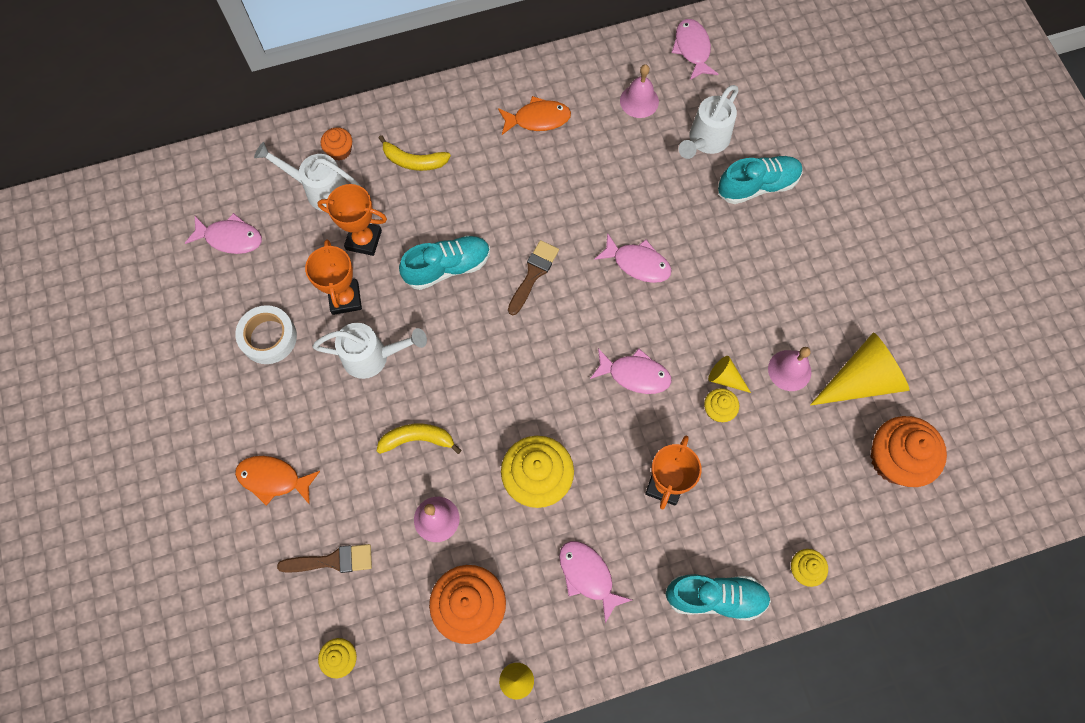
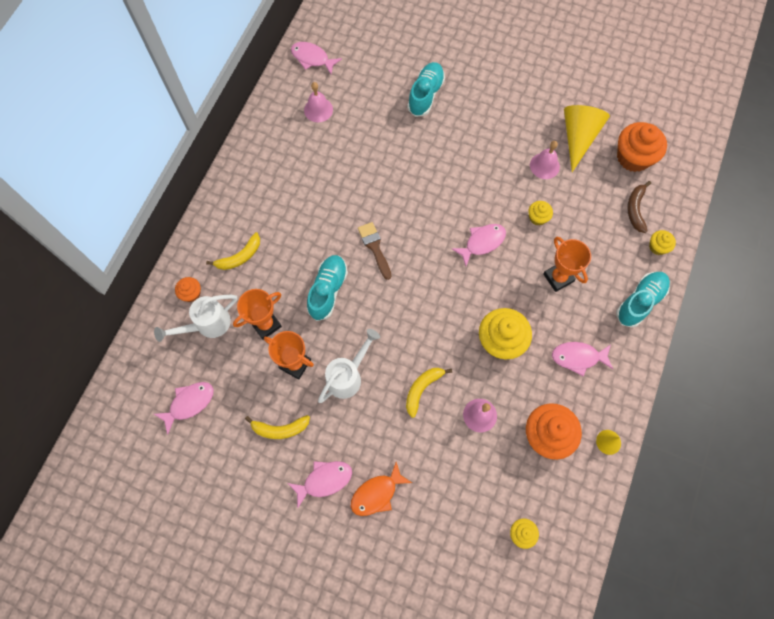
camera: 50 degrees left, 0 degrees up
(268, 337) = (280, 429): white tape -> yellow banana
(332, 560) = (457, 495): brown brush -> none
(538, 119) = (278, 169): orange fish -> none
(637, 263) = (417, 189): pink fish -> pink fish (324, 480)
(705, 141) = (375, 98): white watering can -> none
(725, 378) = (522, 200): yellow cone -> none
(829, 509) = (635, 209): none -> brown banana

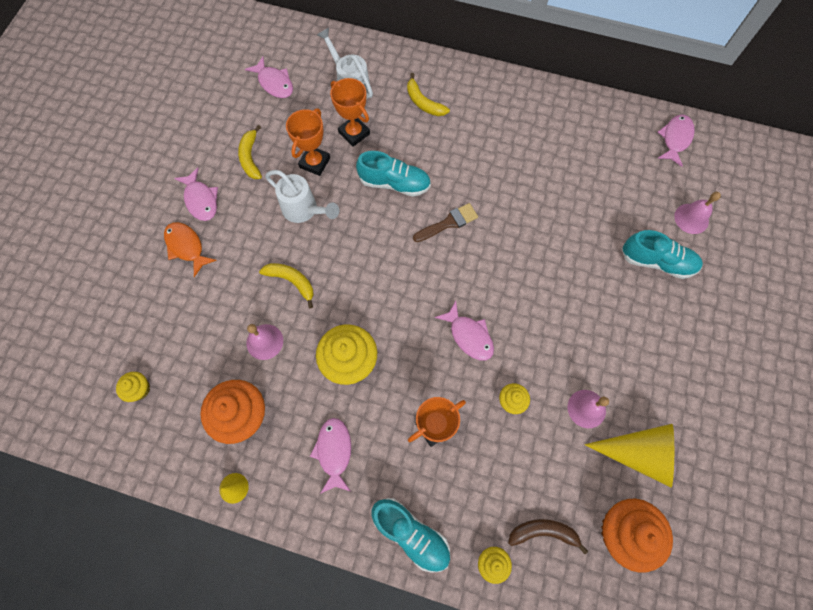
camera: 85 degrees right, 0 degrees up
(191, 293) = (381, 69): orange cupcake -> none
(318, 109) = (609, 152): pink bell -> pink bell (691, 218)

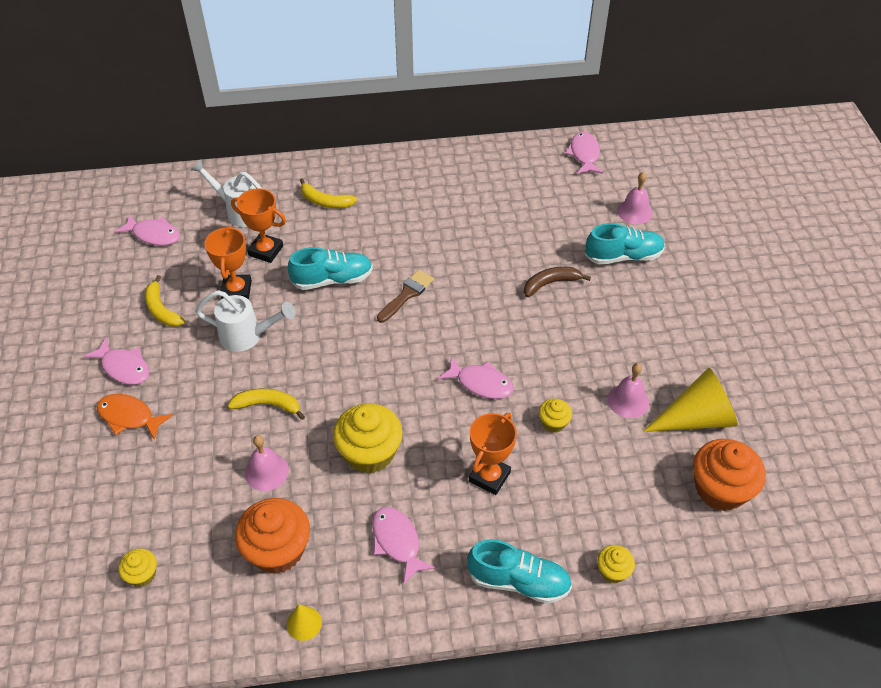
camera: 25 degrees left, 20 degrees down
(543, 532) = (647, 522): brown banana -> brown banana (551, 283)

